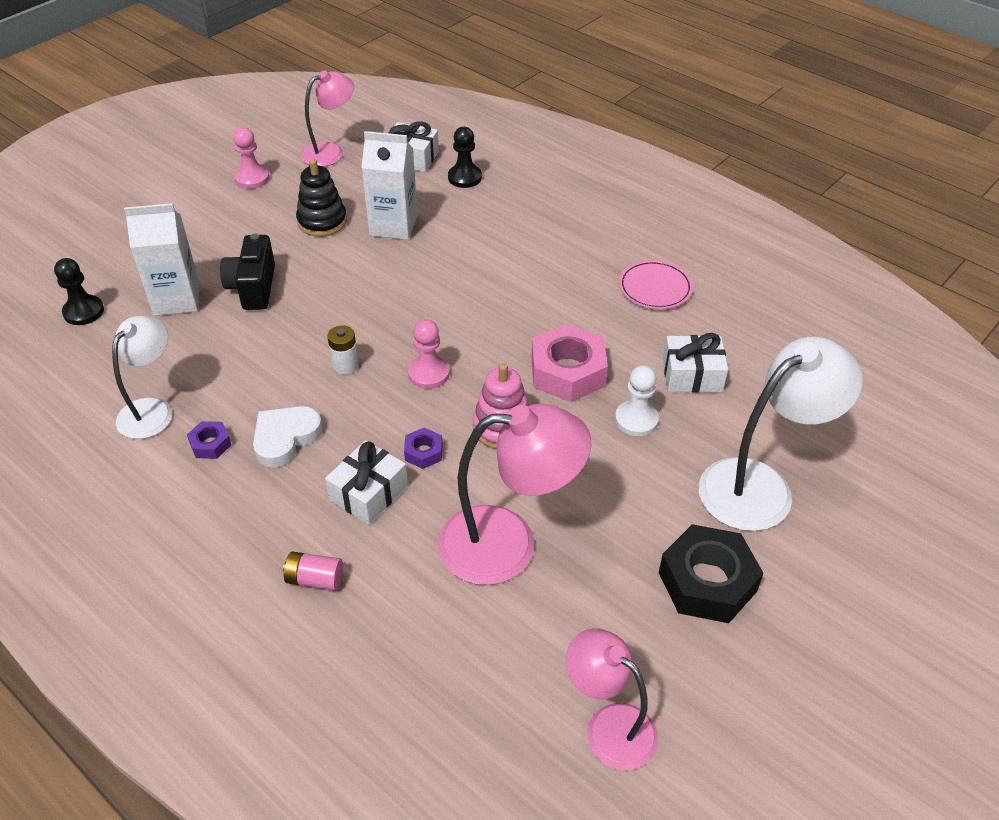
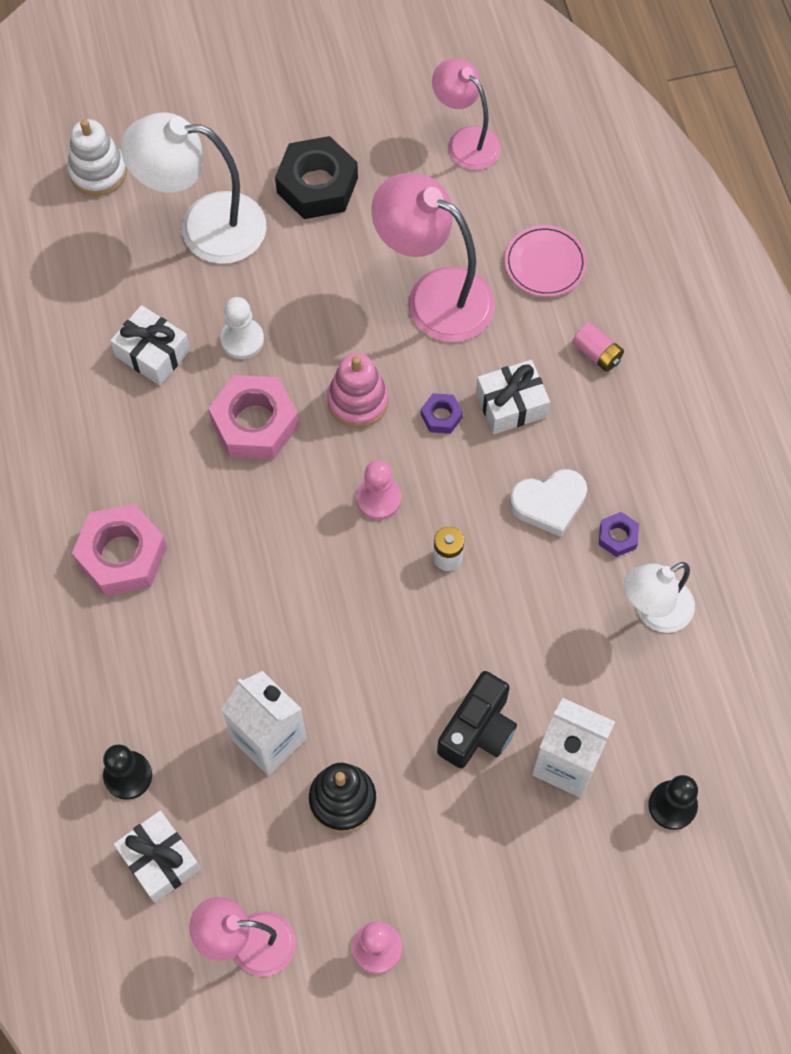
camera: 145 degrees left, 20 degrees up
(578, 260) = (122, 555): none -> pink nut
(609, 726) = (465, 141): pink lamp -> pink lamp turned 150 degrees clockwise
(655, 288) = (85, 470): pink plate -> pink plate (545, 263)
(897, 478) = (98, 172): none -> white stacking toy

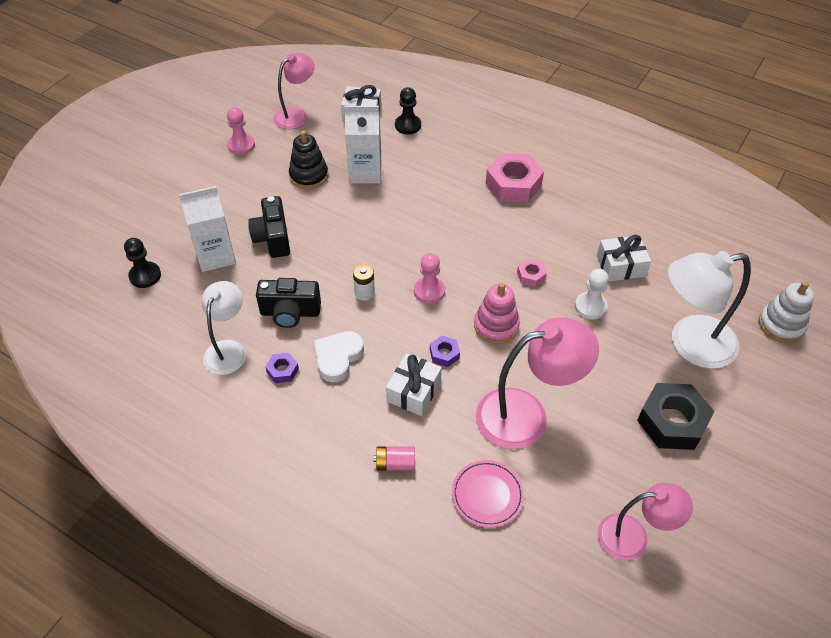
camera: 135 degrees right, 15 degrees down
(204, 227) = (690, 344): white lamp -> white lamp turned 150 degrees counterclockwise
(255, 423) = (531, 275): pink nut -> pink nut, size x0.48
(549, 602) = (290, 313): none -> black camera

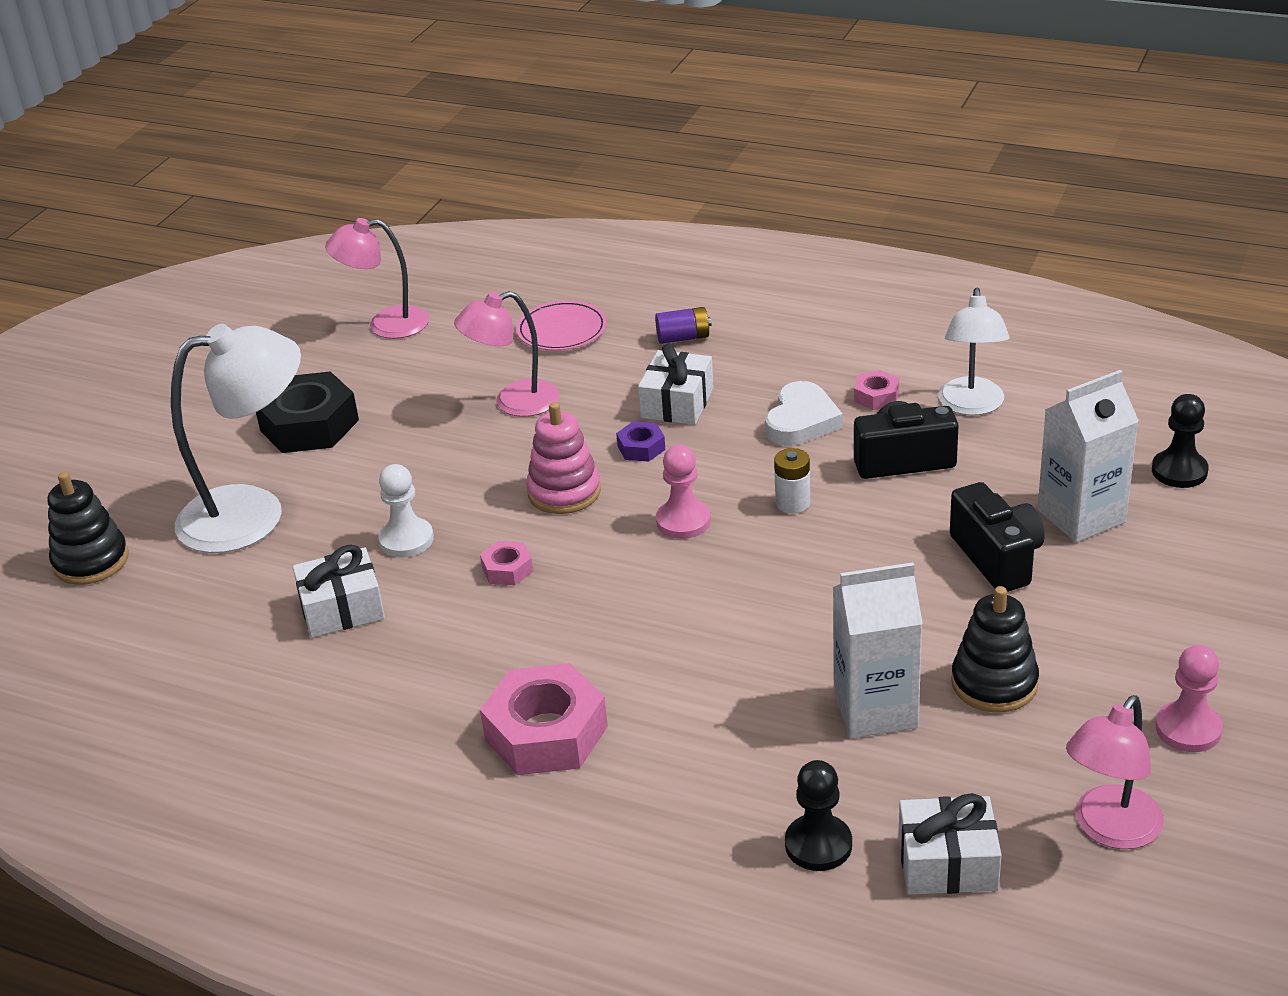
camera: 175 degrees right, 15 degrees down
(282, 370) = (876, 396): purple nut -> pink nut
(395, 463) = (683, 338): pink battery -> purple battery
(526, 415) = (514, 403): pink lamp -> pink lamp, size x0.64
(781, 325) = (91, 561): white stacking toy -> black stacking toy

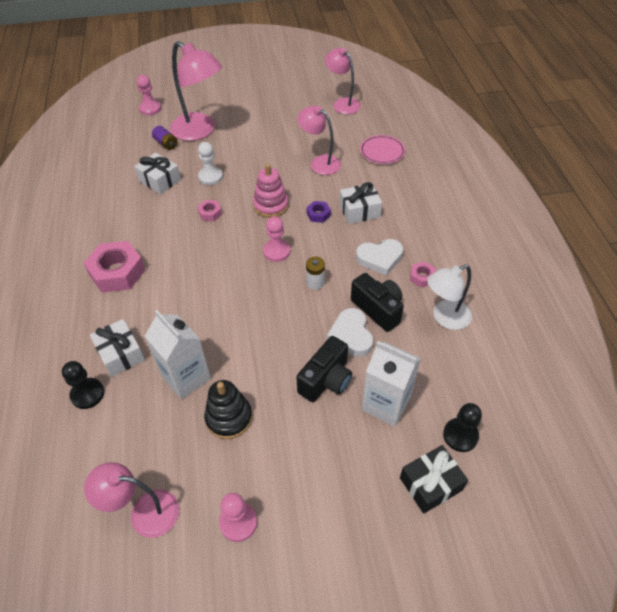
camera: 55 degrees right, 15 degrees up
(91, 561) = (150, 109): black stacking toy -> pink pawn
(253, 514) = (200, 131): white lamp -> pink lamp
(309, 425) = (262, 117): black nut -> none
(683, 338) = (410, 190): purple battery -> purple battery (166, 144)
(931, 504) = (351, 335): none -> white heart
(947, 863) = (94, 449): white gift -> white gift (120, 354)
(1236, 525) = (430, 484): none -> black gift

